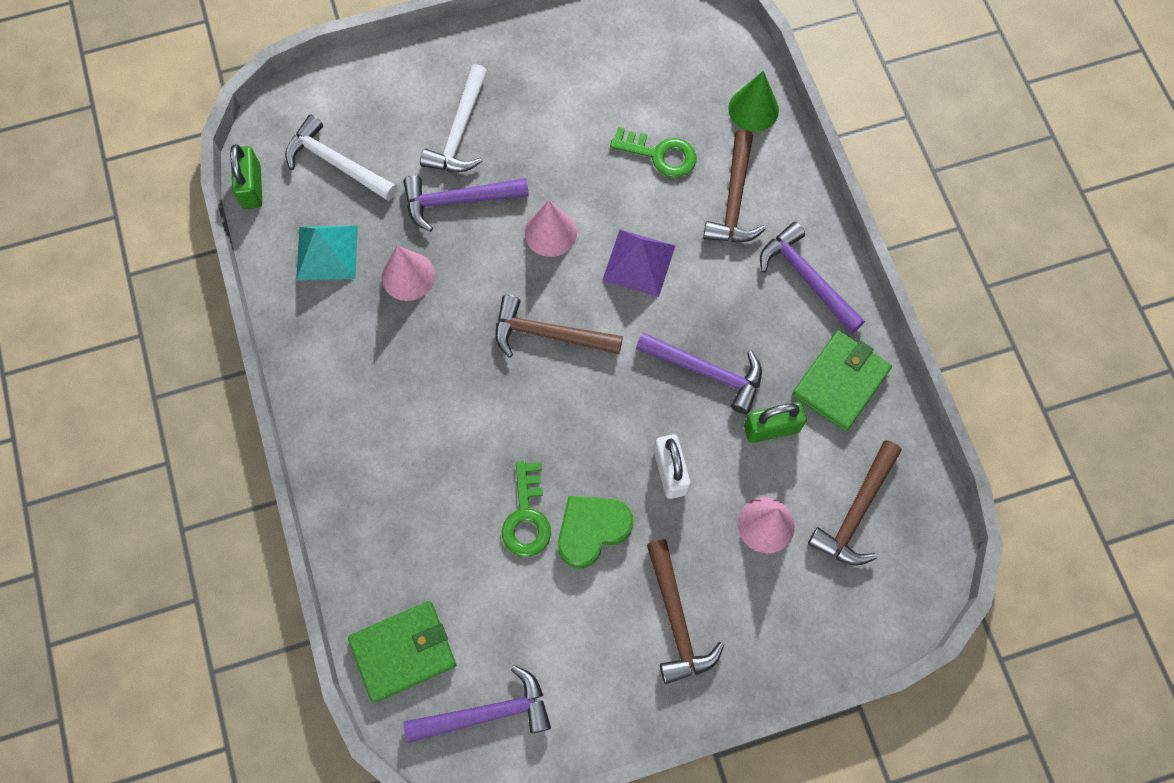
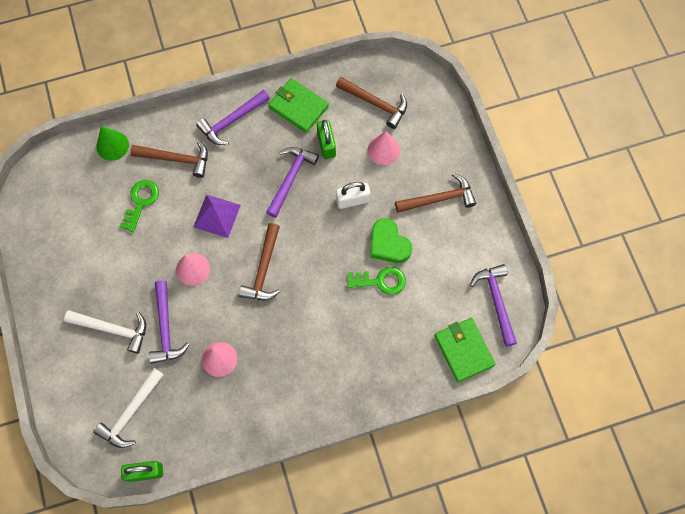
camera: 90 degrees left, 0 degrees up
(327, 252) = (199, 414): turquoise pyramid -> none

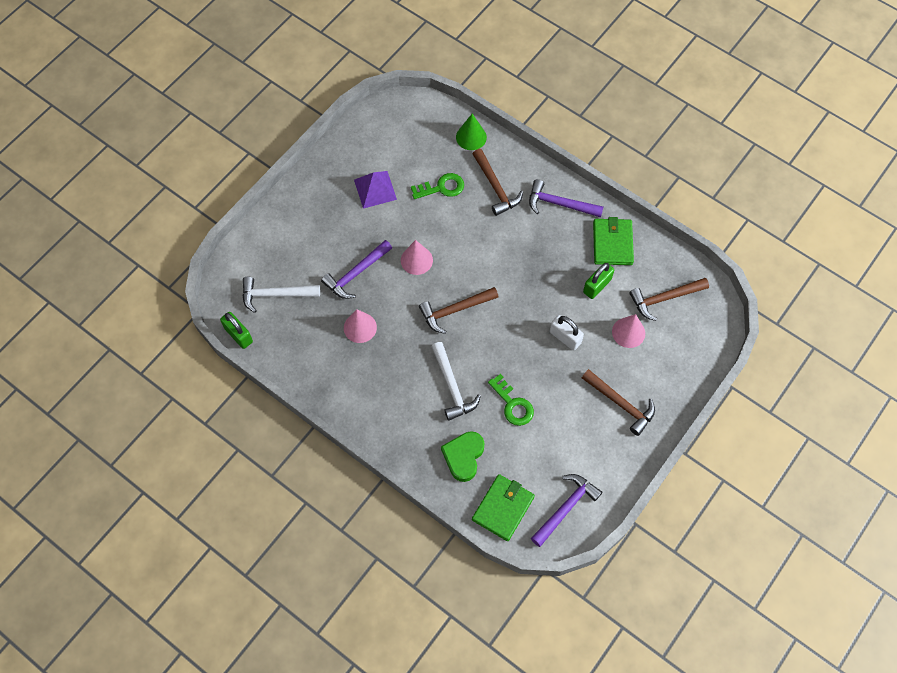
camera: 55 degrees right, 5 degrees down
(112, 329) = (329, 238): white hammer -> white hammer (452, 386)
(217, 216) = (472, 247): purple pyramid -> purple pyramid (375, 189)
(290, 179) = (545, 279): purple hammer -> none
(375, 103) = (665, 298): brown hammer -> brown hammer turned 75 degrees clockwise
(388, 244) = (549, 389): green heart -> green heart (463, 456)

